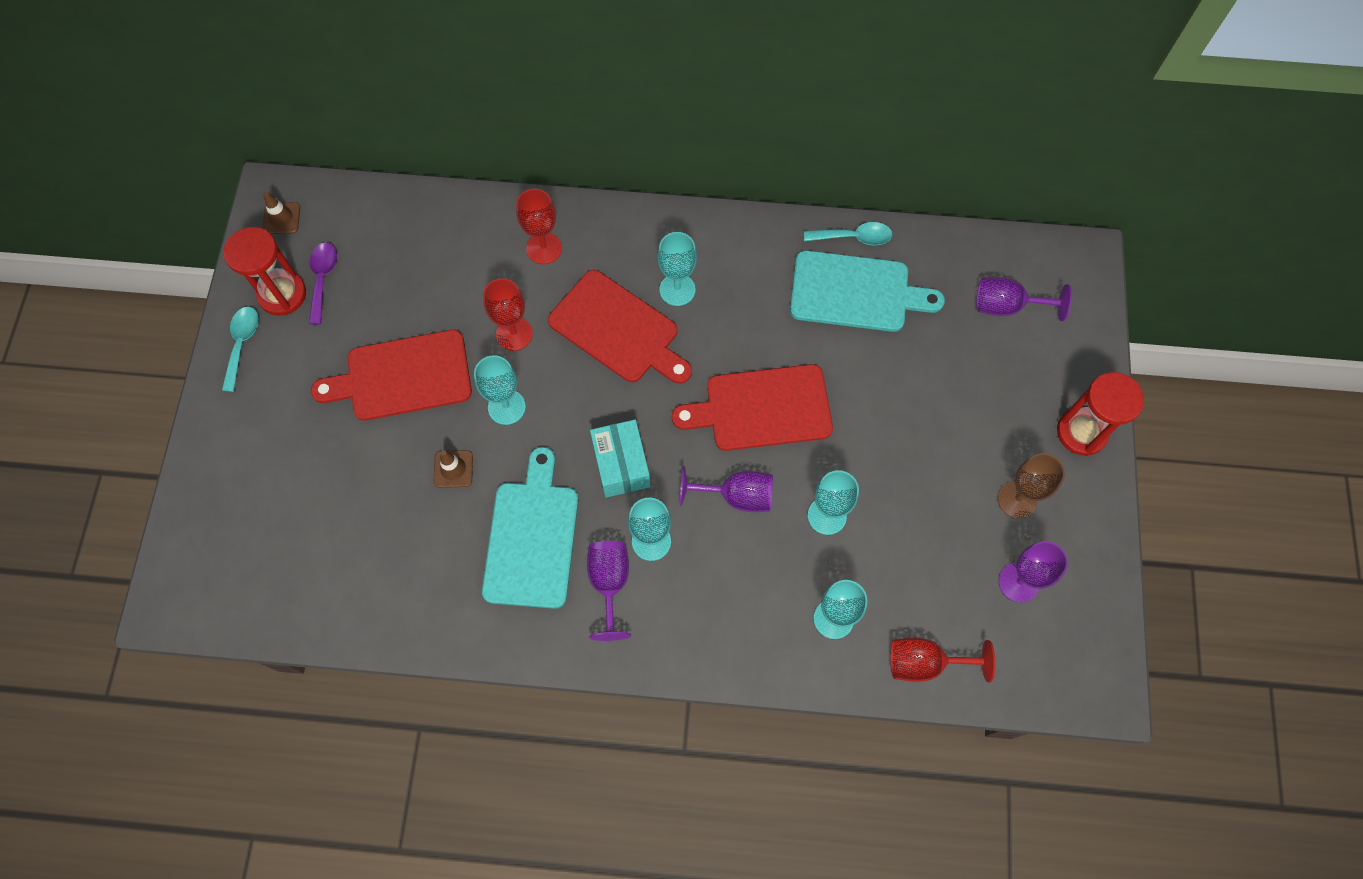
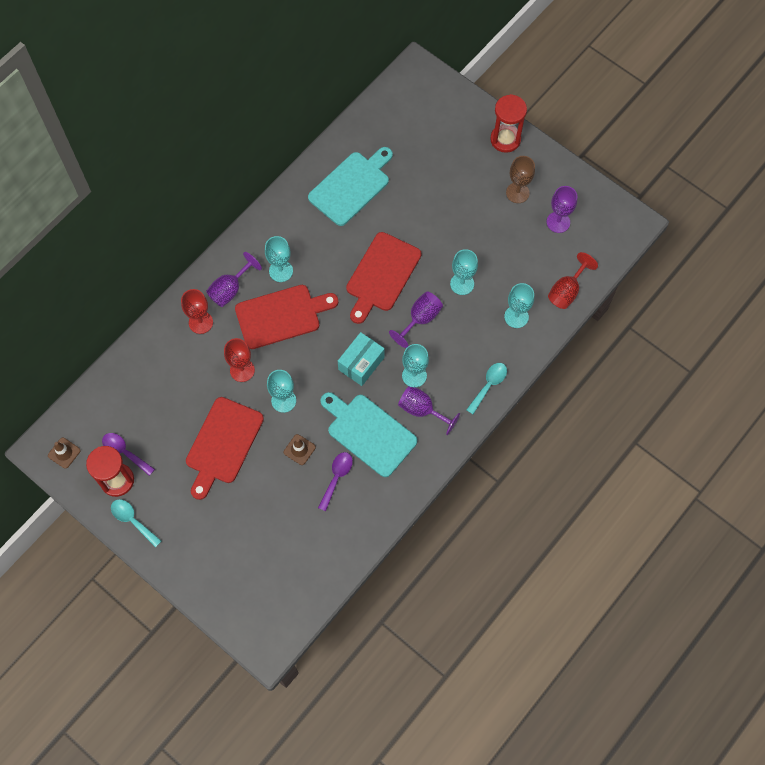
camera: 55 degrees left, 0 degrees up
(444, 539) = (336, 477): none -> purple spoon
(621, 465) = (361, 363): turquoise box -> turquoise box turned 75 degrees counterclockwise
(853, 237) = (319, 165): turquoise spoon -> turquoise spoon (488, 385)
(1006, 306) = (414, 123): purple goblet -> purple goblet (230, 289)

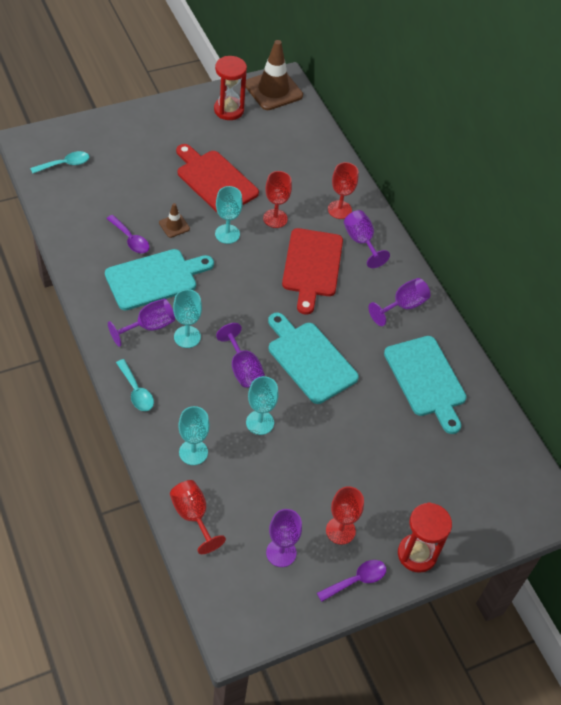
camera: 110 degrees right, 15 degrees down
(64, 453) = (273, 90): brown traffic cone -> brown traffic cone, size x2.12
(125, 452) = (249, 122): purple spoon -> purple spoon (356, 580)
(133, 520) = (188, 107): turquoise spoon -> turquoise spoon (65, 164)
(281, 271) = (359, 284): turquoise goblet -> none
(285, 230) = (403, 306): none -> purple goblet
(361, 363) = (226, 303): turquoise box -> none
(381, 275) = (309, 359): red cutting board -> turquoise cutting board
(517, 192) = (340, 530): brown goblet -> red goblet

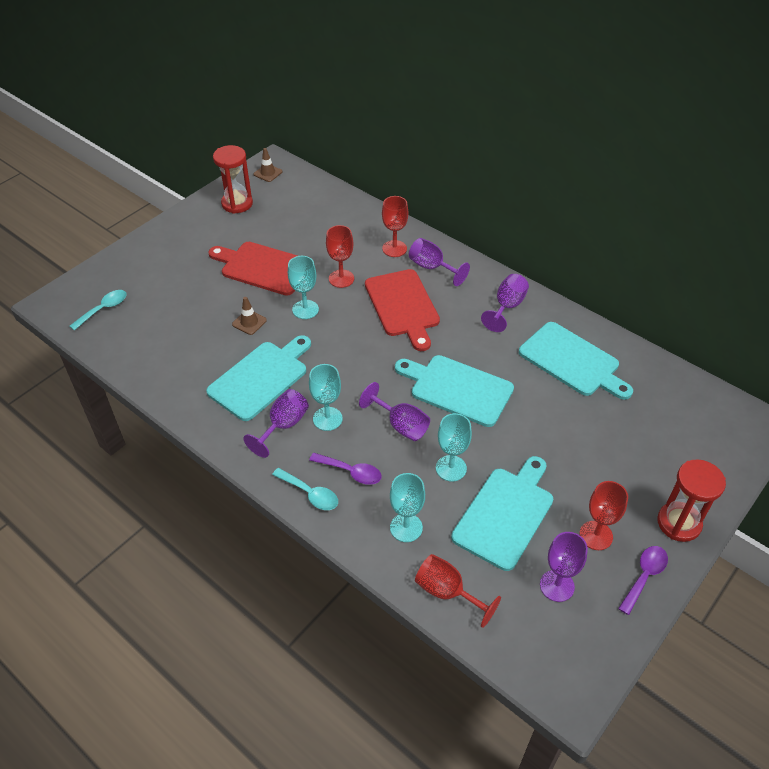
camera: 20 degrees left, 5 degrees down
(130, 239) = (213, 352): purple spoon -> purple spoon (350, 472)
(273, 90) = (268, 173): brown traffic cone -> brown traffic cone, size x0.47
(279, 479) = (505, 514): none -> turquoise cutting board

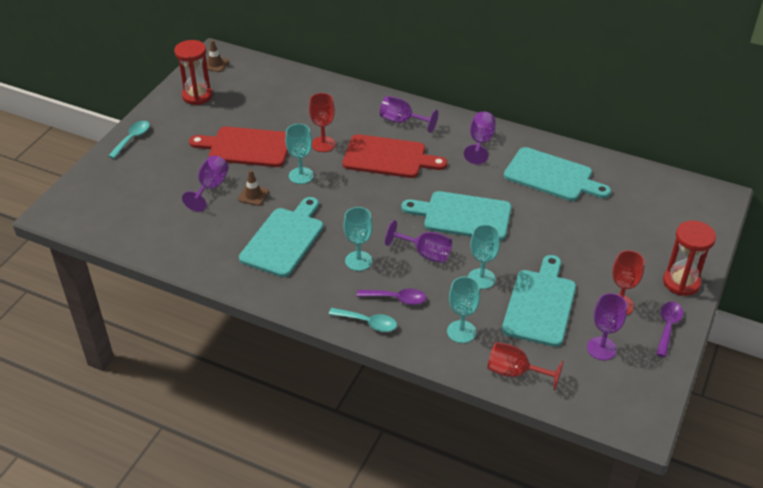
camera: 15 degrees left, 5 degrees down
(103, 309) = (108, 209): turquoise spoon -> turquoise spoon (132, 139)
(283, 425) = (321, 274): purple goblet -> purple goblet (210, 187)
(394, 248) = (362, 111): red goblet -> none
(403, 306) = (388, 157): red cutting board -> red cutting board turned 45 degrees counterclockwise

